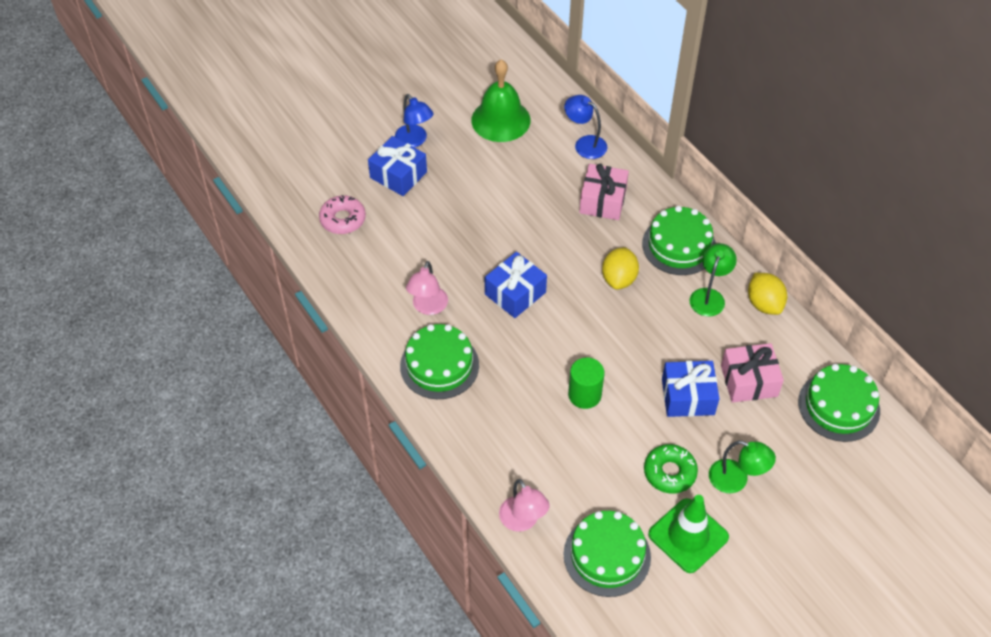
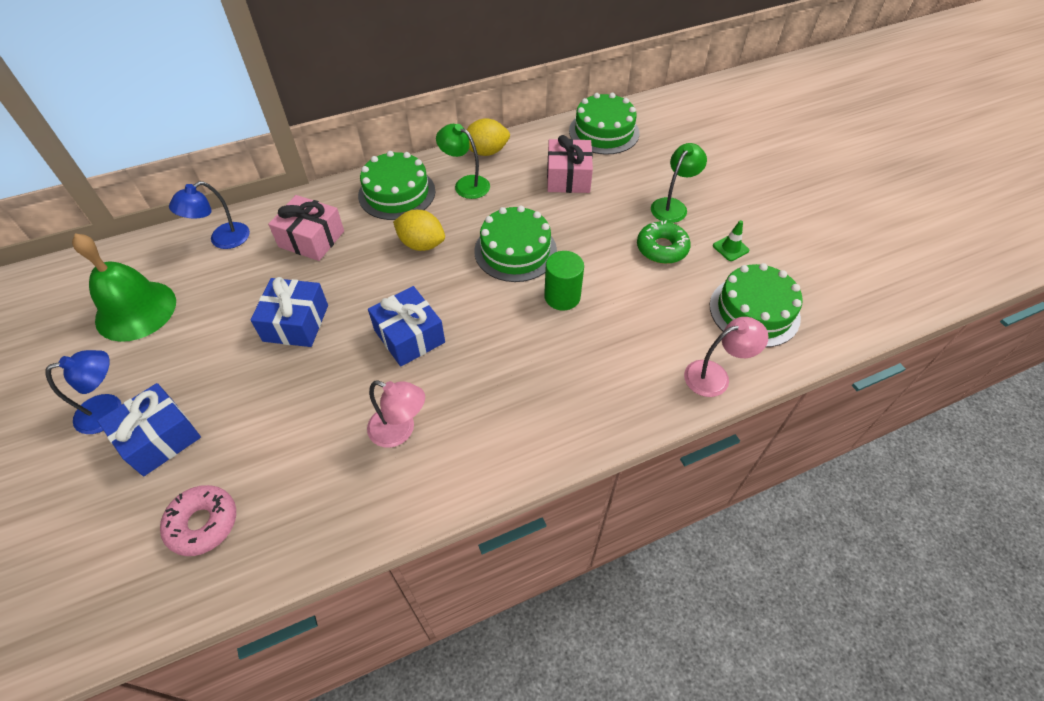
camera: 80 degrees left, 0 degrees up
(439, 365) = (493, 430): green cake -> green cake (515, 251)
(688, 397) = (578, 220): blue gift -> blue gift (296, 323)
(688, 535) = (730, 248): green traffic cone -> green traffic cone, size x0.47

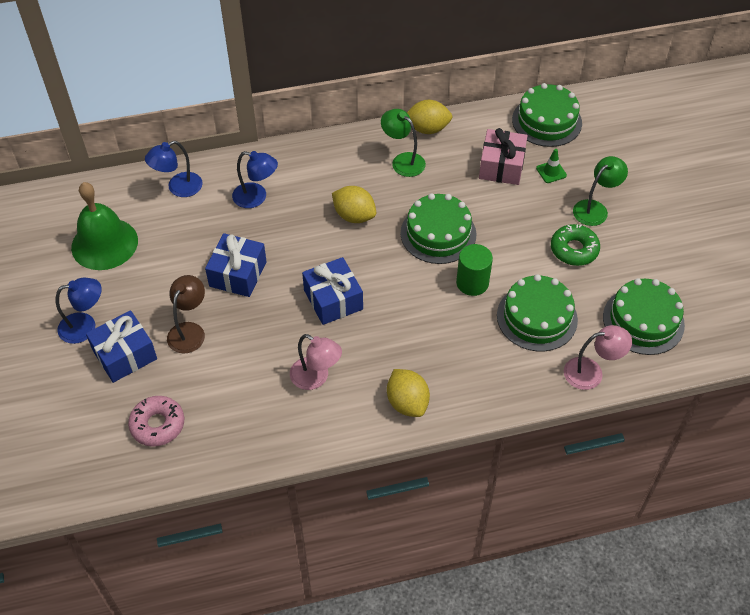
camera: 10 degrees right, 0 degrees up
(240, 397) = (189, 331): none -> brown lamp
(311, 239) = (256, 197): pink gift -> blue lamp
(397, 193) = (337, 162): green cake -> green cake (537, 317)
(513, 444) = (407, 403): none -> yellow lemon
(730, 248) = (639, 258): green traffic cone -> green traffic cone (551, 172)

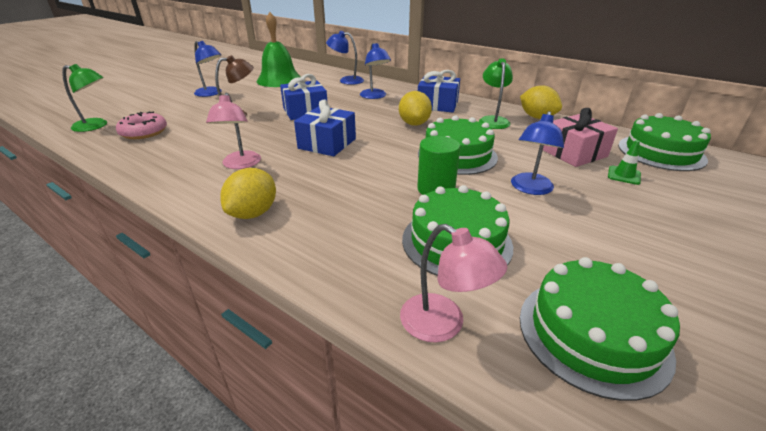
camera: 50 degrees right, 20 degrees down
(125, 355) = (199, 107): blue gift -> blue gift (437, 105)
(519, 234) = (530, 189): none -> blue lamp
(574, 250) = (576, 226): green donut -> none
(595, 208) = (647, 216): green lamp -> green lamp (96, 126)

